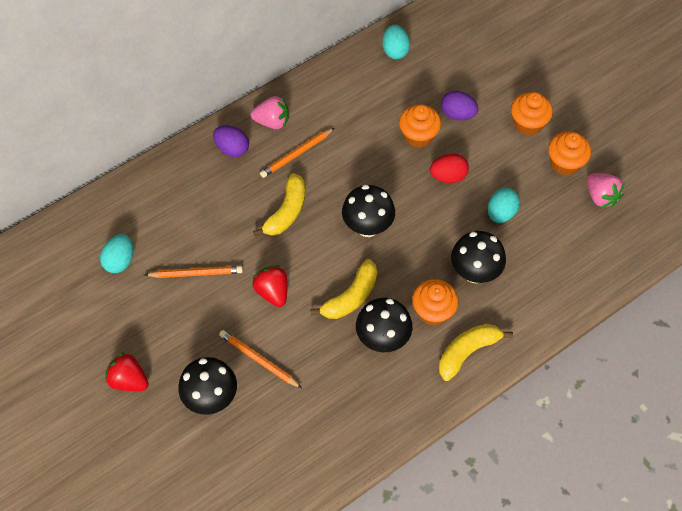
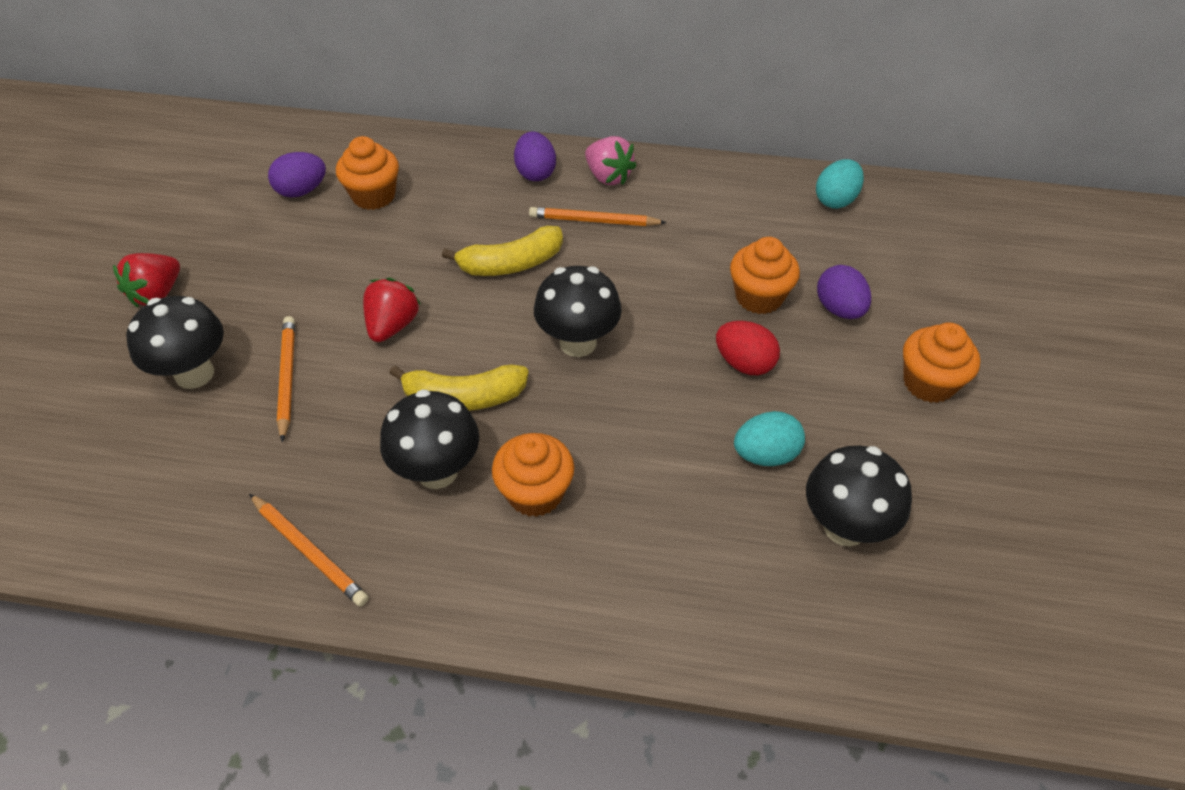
camera: 45 degrees right, 10 degrees down
(120, 261) = (302, 191): turquoise egg -> purple egg
(129, 380) = (157, 294): red strawberry -> red strawberry turned 135 degrees counterclockwise
(196, 273) = (348, 252): orange pencil -> orange pencil (309, 551)
(467, 352) = (515, 578): yellow banana -> none
(474, 272) = (644, 494): black mushroom -> black mushroom (845, 527)
(565, 163) = (933, 465): orange cupcake -> orange cupcake (373, 196)
(600, 196) = (944, 548): pink strawberry -> none

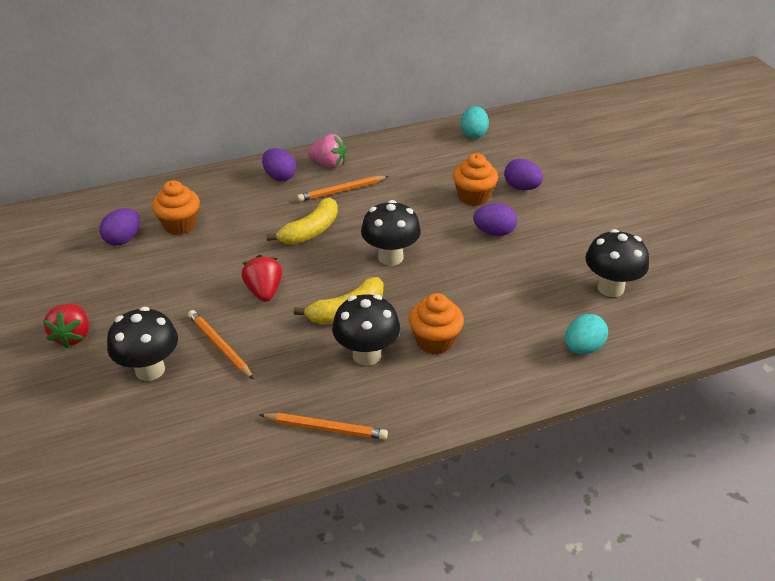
camera: 30 degrees left, 10 degrees down
(744, 363) = (494, 232): red egg -> purple egg
(765, 455) = (543, 271): turquoise egg -> turquoise egg (582, 348)
(929, 383) = (596, 206): orange cupcake -> none

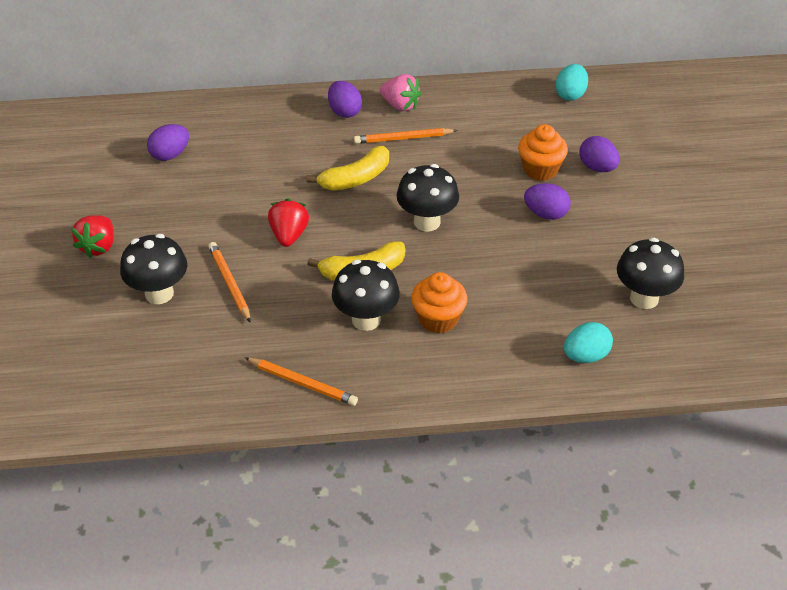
camera: 15 degrees right, 5 degrees up
(180, 225) = (228, 149): orange cupcake -> none

